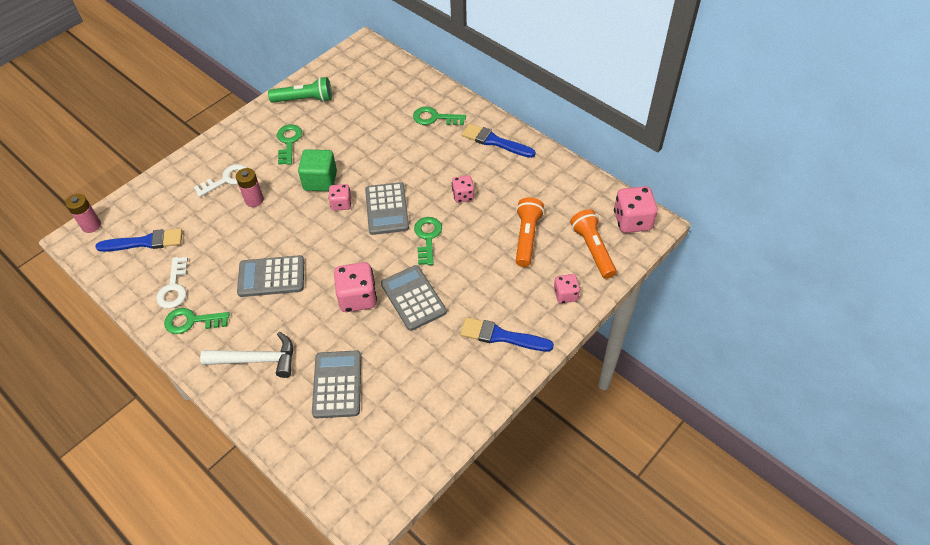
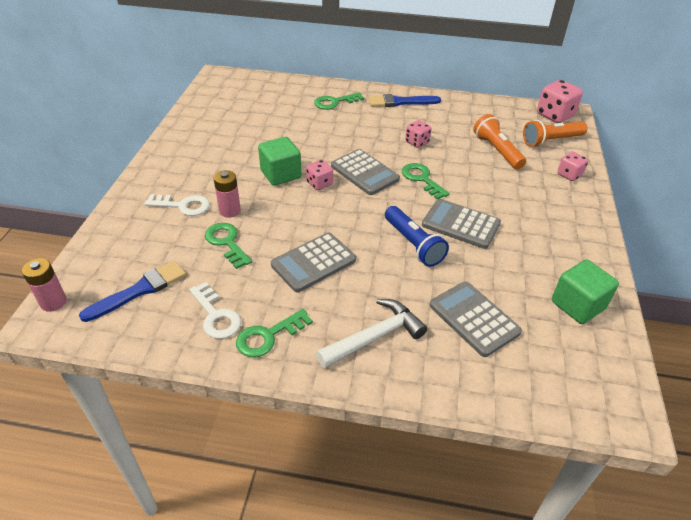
camera: 35 degrees left, 10 degrees down
(226, 180) = (183, 206): white key -> white key turned 75 degrees clockwise
(289, 142) = (218, 157): green key -> green key (226, 242)
(304, 99) = (201, 124): green flashlight -> none
(357, 298) = (413, 244): pink dice -> blue flashlight
(427, 418) = (577, 305): none -> green cube
(502, 336) = (560, 220): blue brush -> none
(592, 249) = (551, 141): orange flashlight -> orange flashlight turned 60 degrees counterclockwise

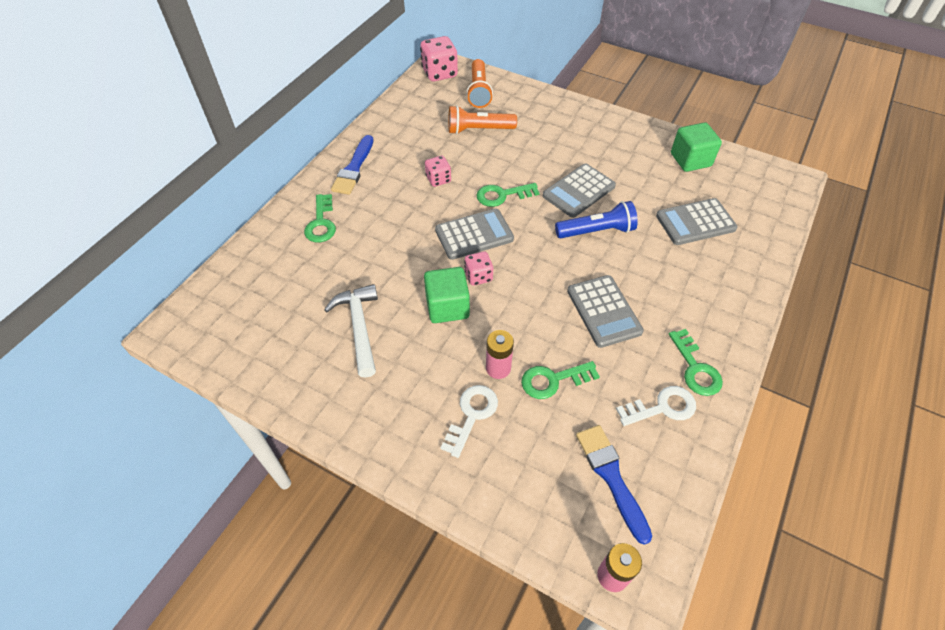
camera: 70 degrees left, 10 degrees up
(375, 336) = (706, 290): white hammer -> white hammer (359, 327)
(569, 175) = (533, 101): pink dice -> none

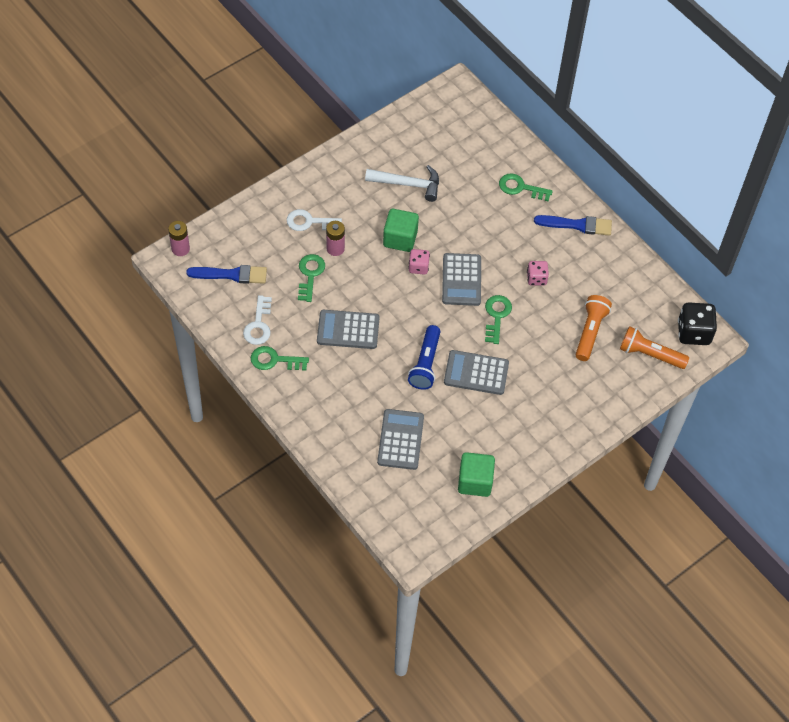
camera: 110 degrees right, 5 degrees up
(354, 168) = (577, 225): blue brush -> blue brush turned 150 degrees clockwise
(439, 73) = (693, 333): pink dice -> black dice
(472, 415) = (309, 222): white key -> white key turned 135 degrees clockwise
(578, 191) = (476, 373): grey calculator -> grey calculator turned 60 degrees counterclockwise

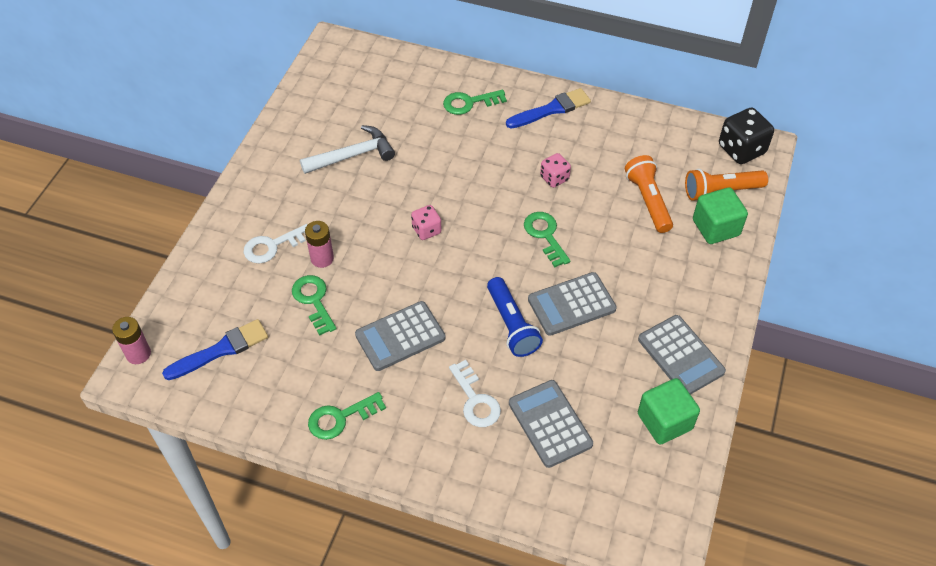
camera: 30 degrees left, 5 degrees down
(258, 325) = (293, 388): white key -> white key (475, 400)
(400, 239) = (385, 212): green cube -> green cube (716, 227)
(461, 280) = (481, 219): grey calculator -> grey calculator (680, 355)

